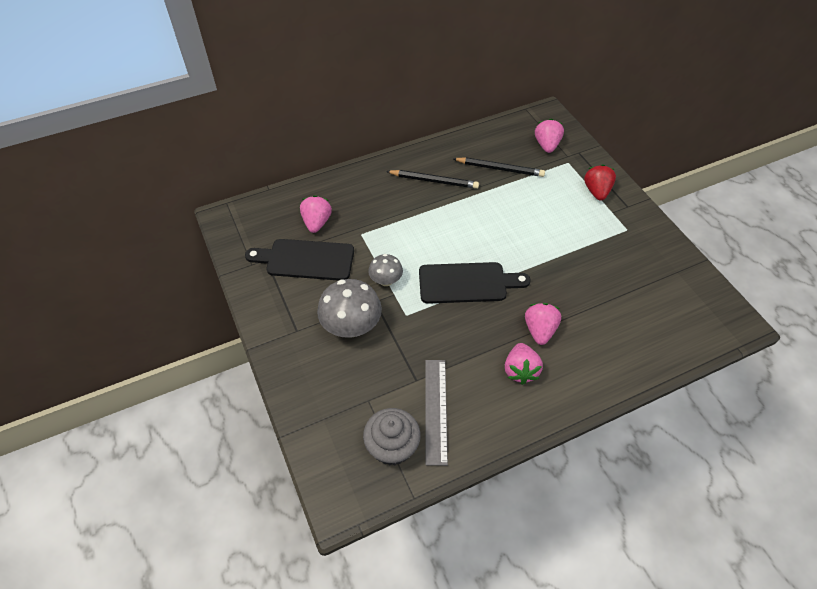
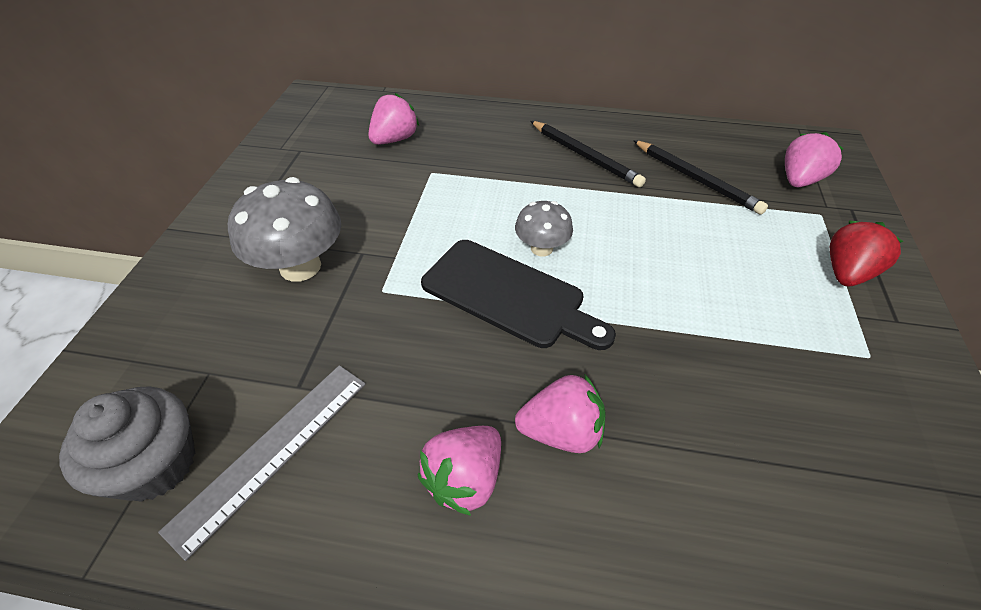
camera: 35 degrees right, 5 degrees down
(306, 260) = (338, 169): black cutting board -> none
(386, 280) = (402, 236): grey mushroom -> grey mushroom (541, 248)
(539, 330) = (561, 431): pink strawberry -> pink strawberry turned 45 degrees clockwise

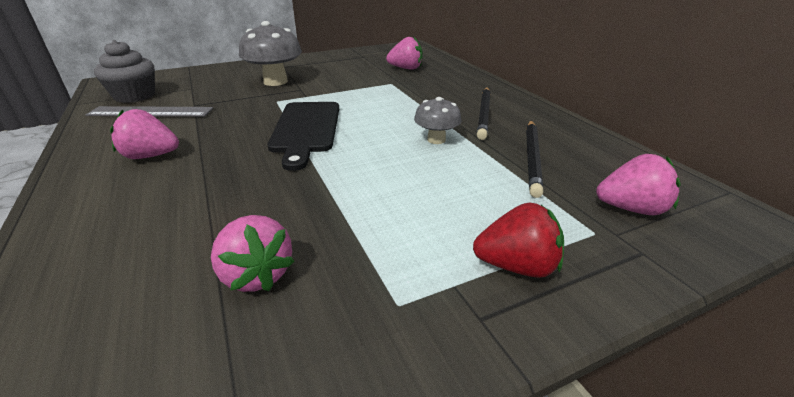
camera: 55 degrees right, 15 degrees down
(541, 248) = (362, 127): grey mushroom -> grey mushroom (436, 140)
(561, 431) = (200, 173): pink strawberry -> pink strawberry (256, 275)

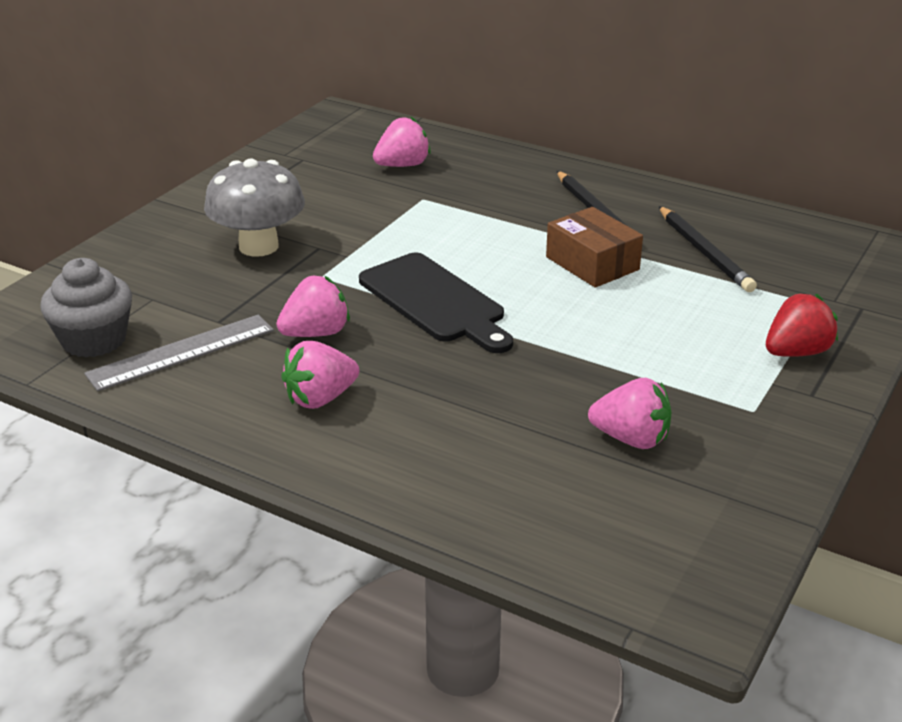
camera: 35 degrees left, 0 degrees up
(436, 140) = (592, 263): grey mushroom -> brown box
(631, 209) = (825, 274): pink strawberry -> pink strawberry (316, 333)

